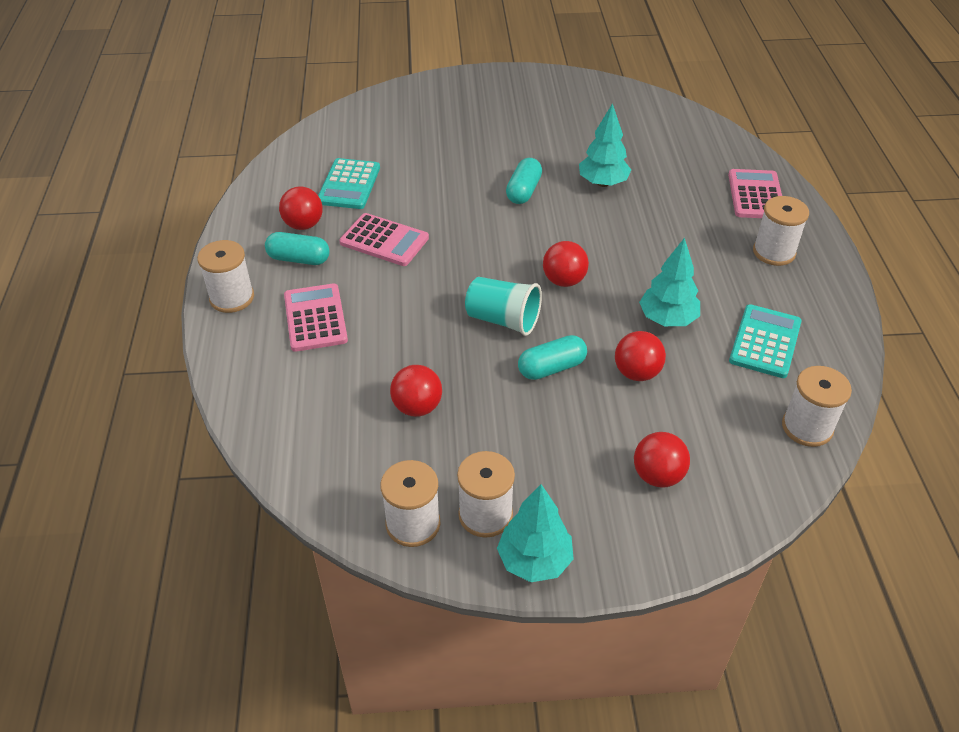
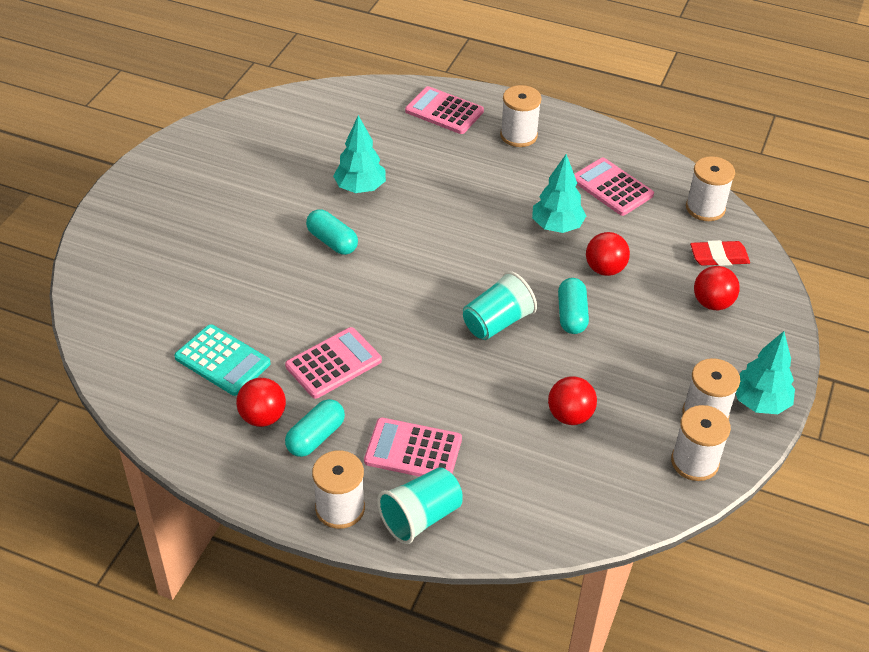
camera: 65 degrees left, 0 degrees up
(244, 347) = (420, 517): none -> turquoise cup
(564, 281) = (472, 265): red ball -> none
(737, 461) = (719, 257): none -> red eraser
(765, 342) = (612, 187): turquoise calculator -> pink calculator

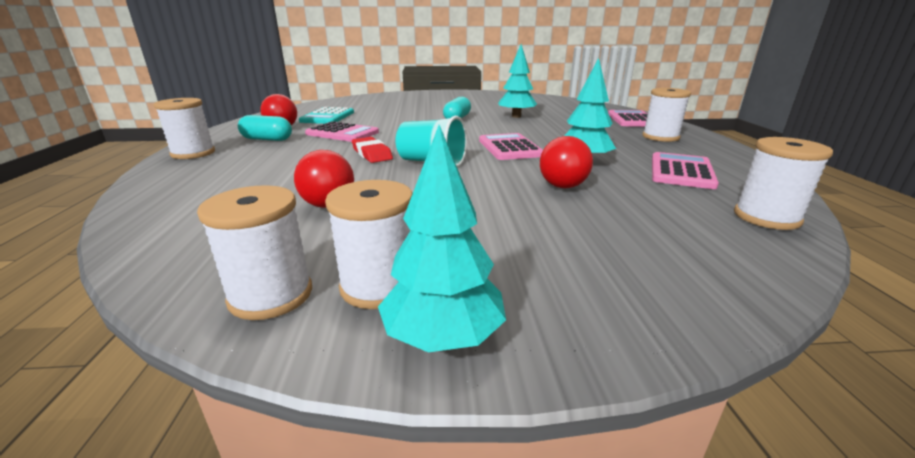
camera: 65 degrees right, 20 degrees down
(413, 450) = (259, 161): pink calculator -> pink calculator (509, 148)
(420, 517) = (178, 174): turquoise cup -> none
(571, 315) = (476, 184): turquoise capsule -> none
(712, 303) = (609, 251): red ball -> none
(719, 257) = (703, 241): red eraser -> red eraser (371, 154)

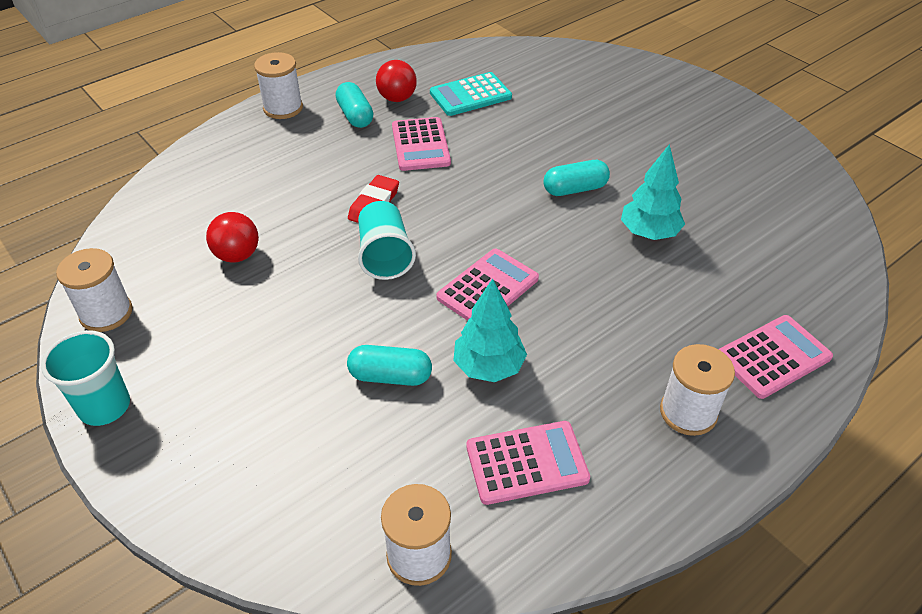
camera: 55 degrees right, 20 degrees up
(379, 286) = (140, 351): white spool -> none
(443, 337) = (104, 406): turquoise tree -> turquoise cup
(562, 186) = (390, 376): red ball -> turquoise capsule

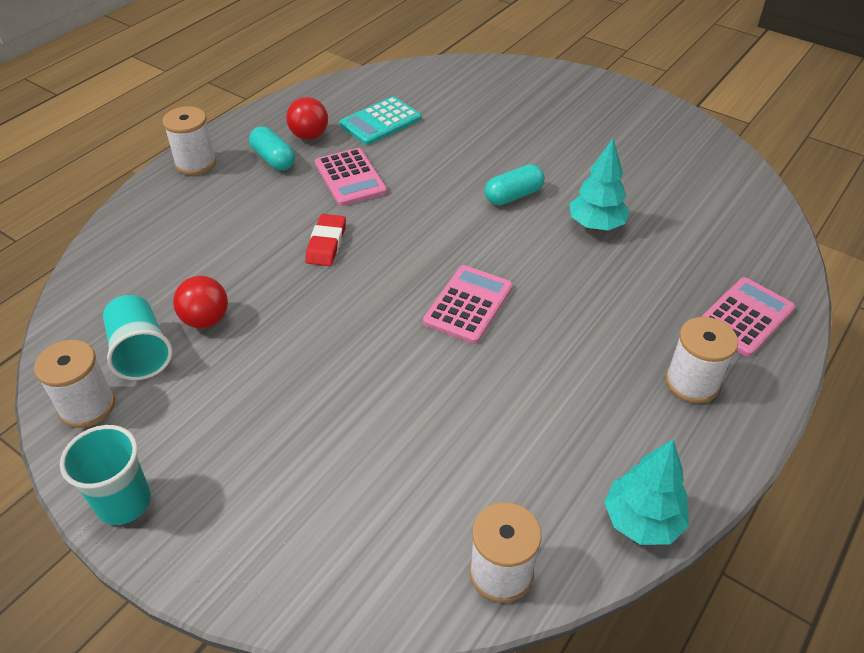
camera: 15 degrees left, 0 degrees up
(385, 256) = (357, 292): turquoise cup -> turquoise cup (141, 352)
(390, 376) = (407, 408): turquoise capsule -> none
(488, 367) = (498, 379): turquoise tree -> turquoise tree (641, 521)
(527, 463) = (567, 461): pink calculator -> none

